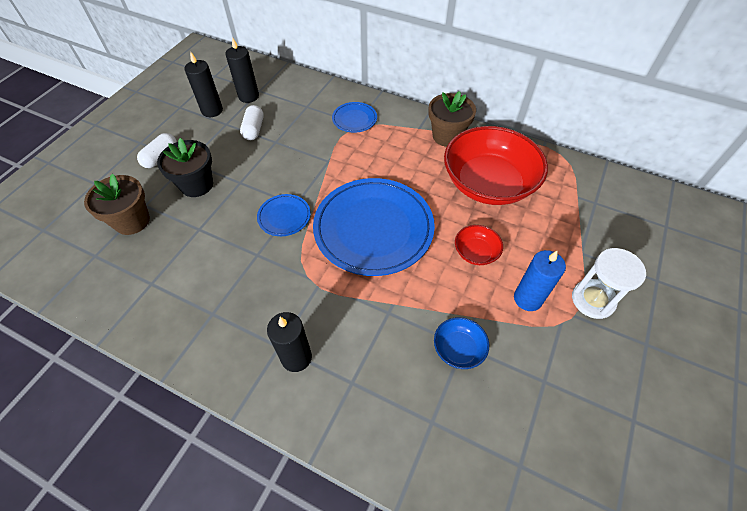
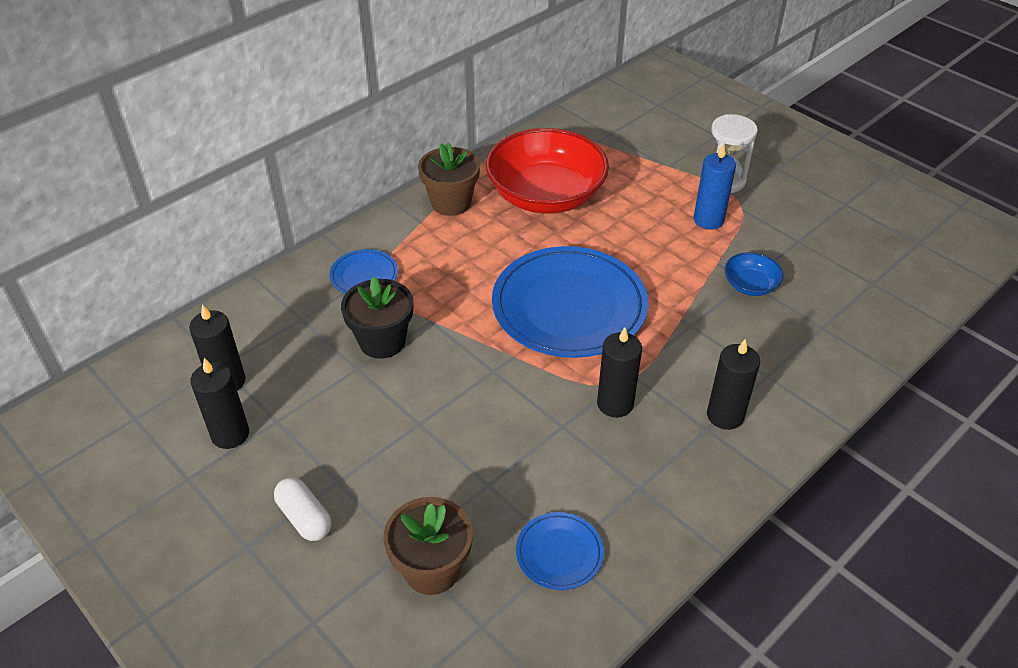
camera: 70 degrees left, 10 degrees down
(197, 185) = (396, 476): black flower pot -> black flower pot (382, 341)
(254, 129) = (313, 388): white capsule -> none
(284, 217) = (510, 386): blue plate -> blue plate (559, 553)
(286, 280) = (615, 404): none -> black candle
(476, 252) = (638, 236): red bowl -> none

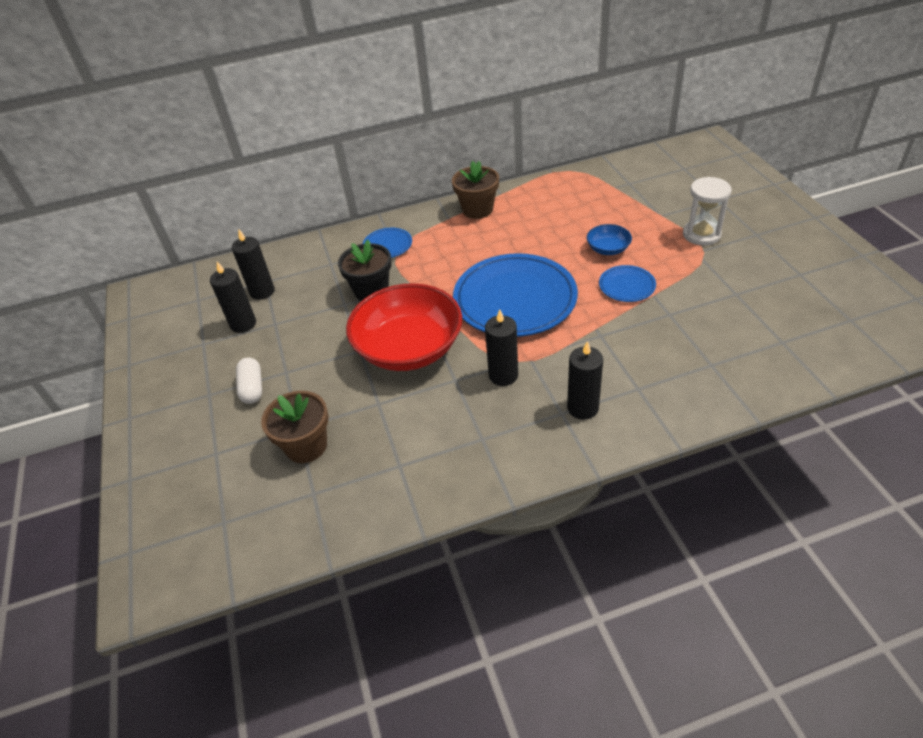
camera: 30 degrees right, 0 degrees up
(546, 195) = (549, 218): red bowl -> red bowl (409, 348)
(559, 553) = (395, 464): blue plate -> blue plate (627, 286)
(708, 220) = (667, 261): blue candle -> none
(750, 285) = (670, 318): blue bowl -> blue bowl (608, 249)

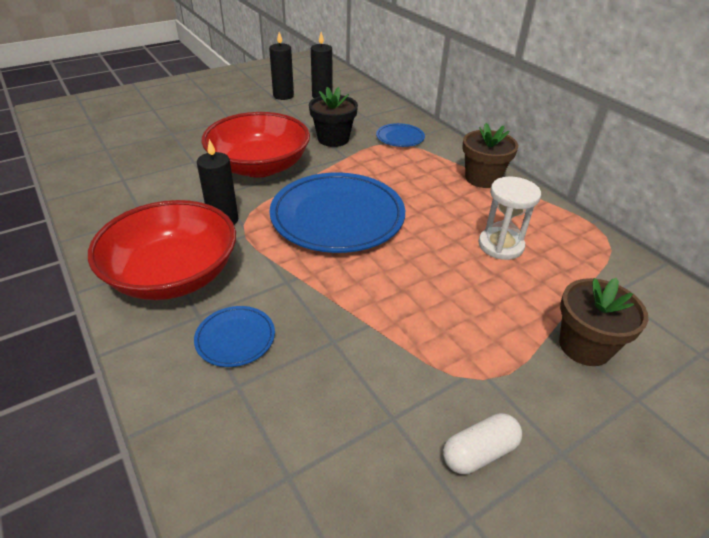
camera: 70 degrees right, 5 degrees down
(252, 388) = (214, 110): white capsule -> white capsule (479, 452)
(306, 446) = (152, 139): brown flower pot -> brown flower pot (584, 346)
(582, 408) = (173, 275): black candle -> red bowl
(608, 249) = (450, 279): blue bowl -> none
(627, 286) = (381, 299): blue plate -> blue plate (235, 338)
(701, 234) = (526, 376): white hourglass -> white hourglass (500, 245)

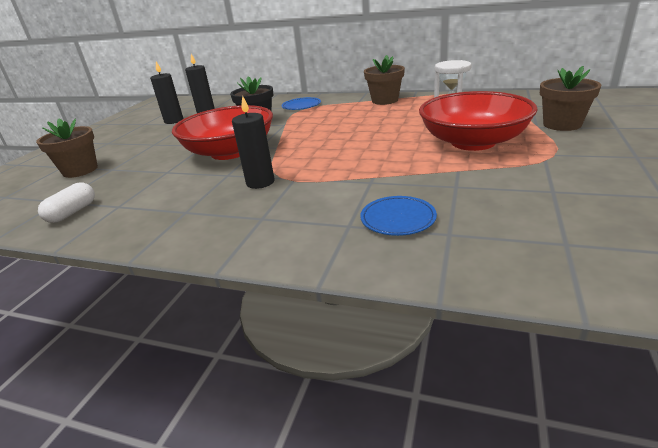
camera: 35 degrees left, 10 degrees down
(155, 121) = (80, 170): none -> brown flower pot
(173, 275) = (282, 221): red bowl -> red bowl (473, 142)
(337, 216) = (337, 146): blue plate -> none
(479, 452) = (612, 176): white capsule -> white capsule (72, 212)

